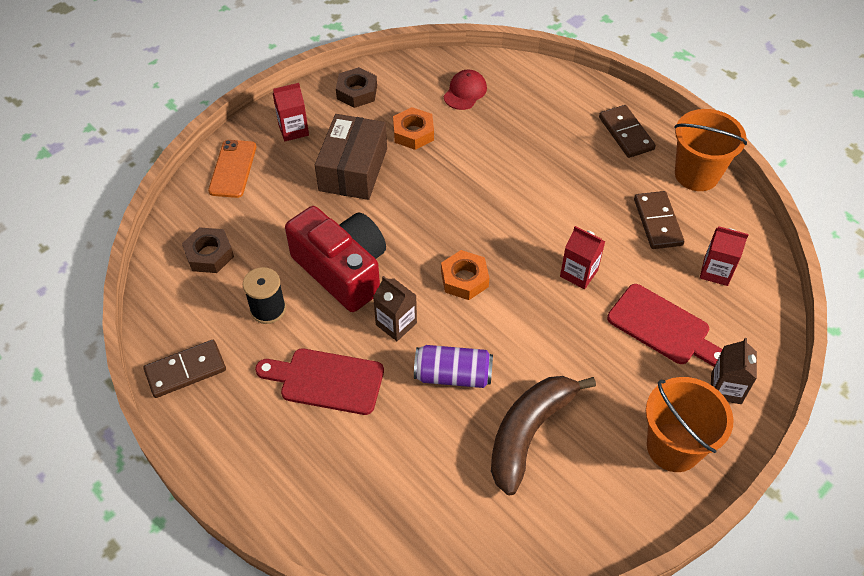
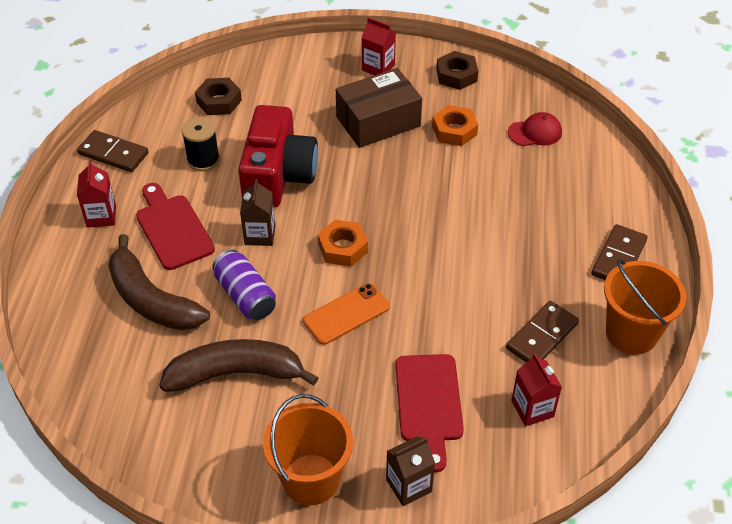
camera: 50 degrees right, 5 degrees down
(233, 169) = (306, 63): orange phone -> orange phone (346, 314)
(393, 446) = (151, 300): none -> brown banana
(579, 273) = (425, 314): red carton -> red carton (101, 216)

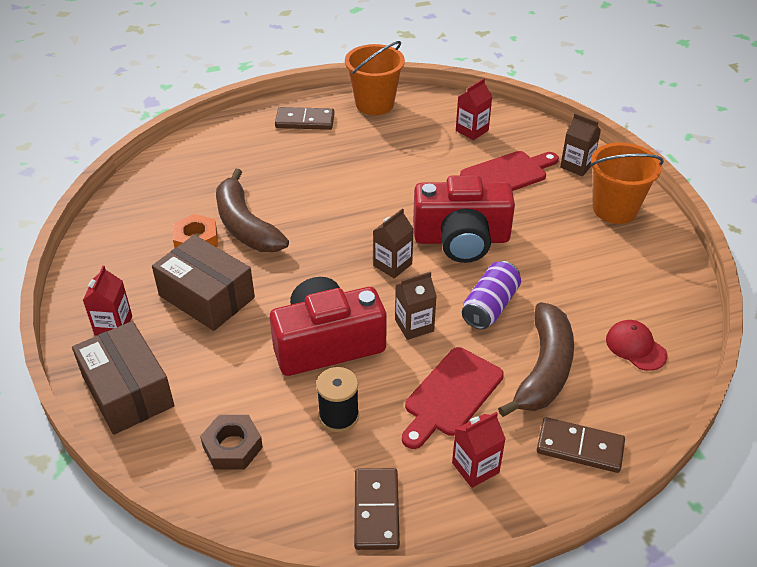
camera: 115 degrees left, 5 degrees down
(236, 373) = (569, 280): brown banana -> brown banana (245, 225)
(306, 64) = (127, 391): none -> brown box
(343, 248) = (392, 265): orange nut -> brown carton
(346, 314) = (461, 239): orange phone -> red camera
(456, 75) = (106, 262): brown nut -> none
(535, 132) = (175, 191): red cap -> red cap (635, 347)
(541, 336) = (407, 139): brown domino -> brown domino (580, 447)

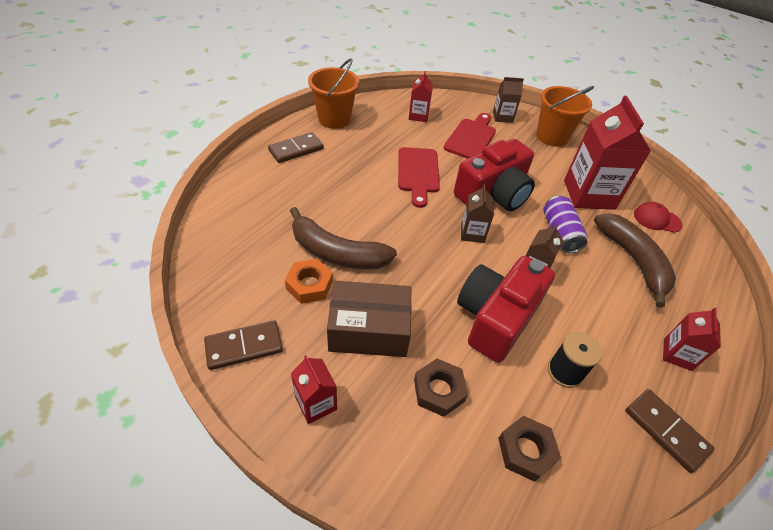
camera: 40 degrees left, 5 degrees up
(127, 391) = (393, 459): brown box -> none
(212, 368) = (439, 390): none -> brown nut
(451, 395) = (608, 310): red cutting board -> red cutting board (418, 173)
(579, 286) = (589, 194): none -> red carton
(580, 447) = (706, 302): brown domino -> brown domino (244, 347)

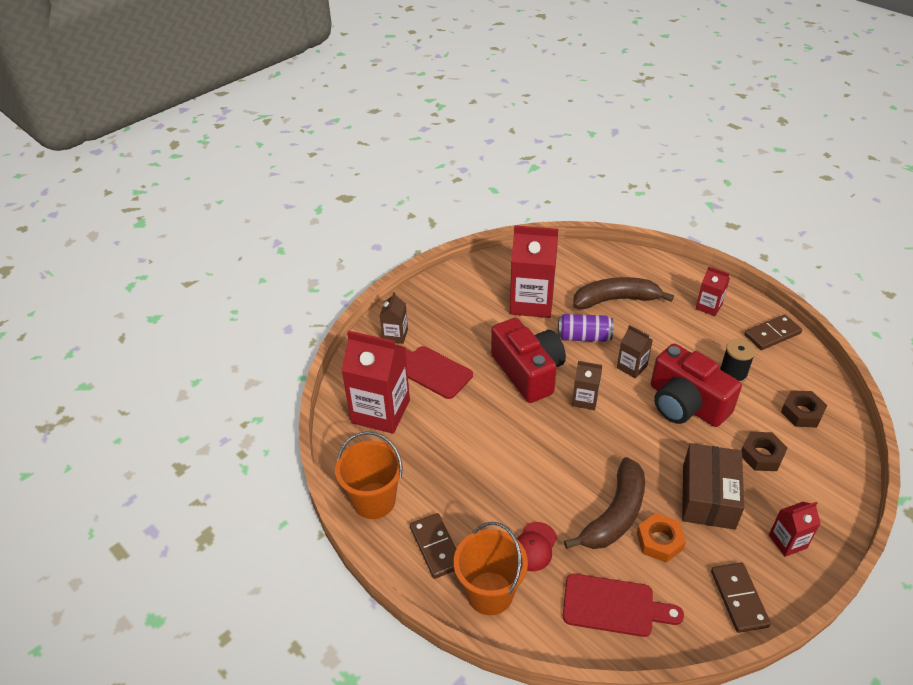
camera: 75 degrees left, 5 degrees down
(418, 116) = (380, 411): red carton -> red carton, size x1.97
(418, 173) = (491, 428): red cutting board -> red cutting board (614, 606)
(552, 136) = (437, 304): orange bucket -> orange bucket (490, 593)
(657, 219) = (565, 269): red cap -> red cap (534, 547)

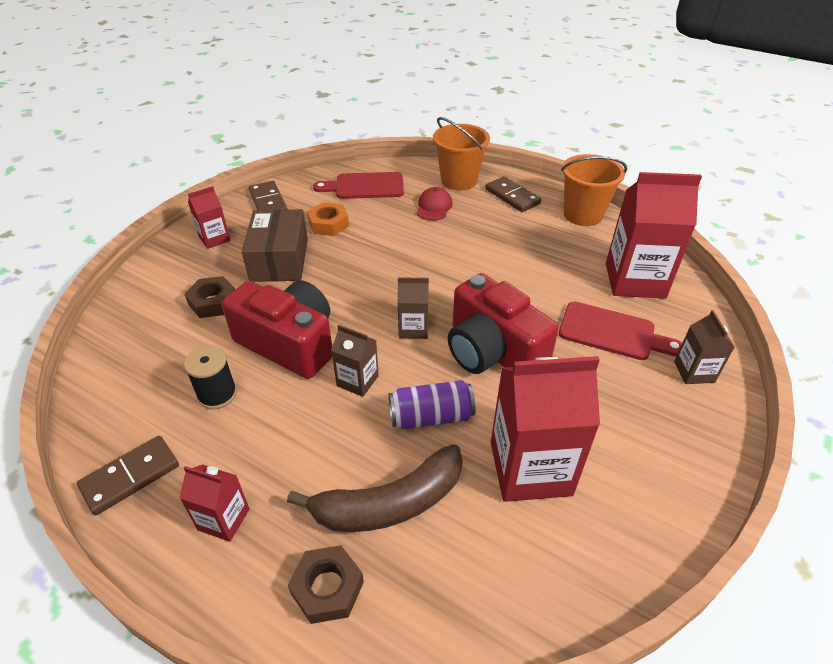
camera: 165 degrees right, 0 degrees up
(615, 515) = (368, 235): brown banana -> none
(802, 412) = (144, 356): brown nut -> brown nut (327, 588)

